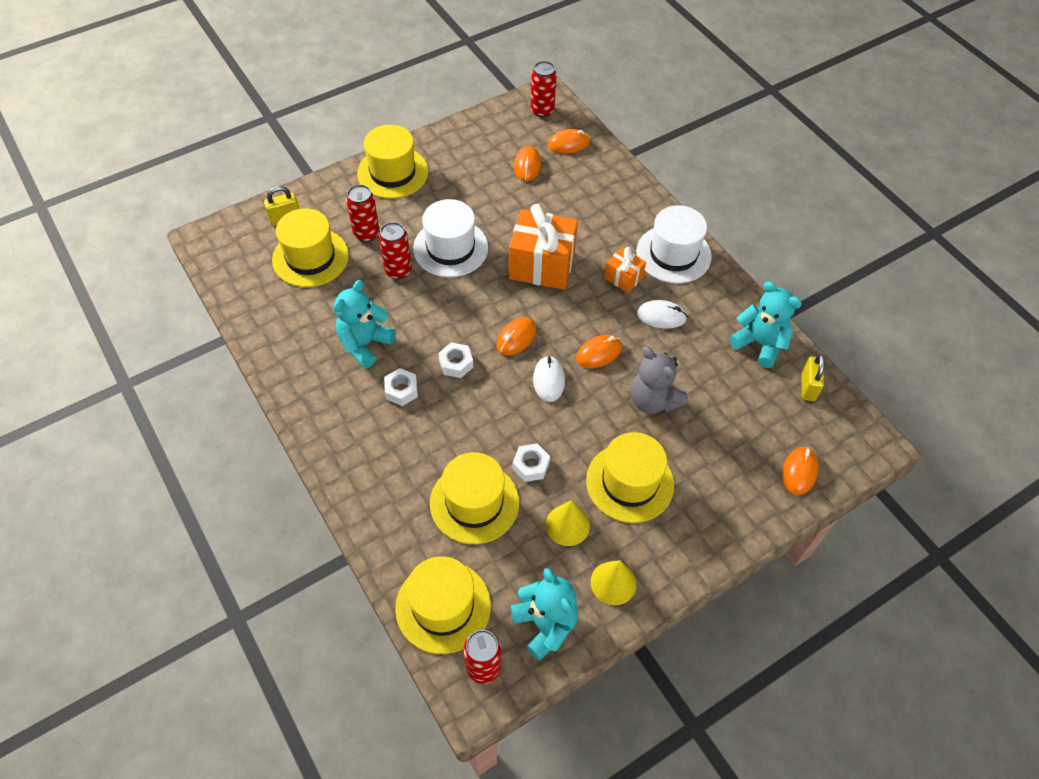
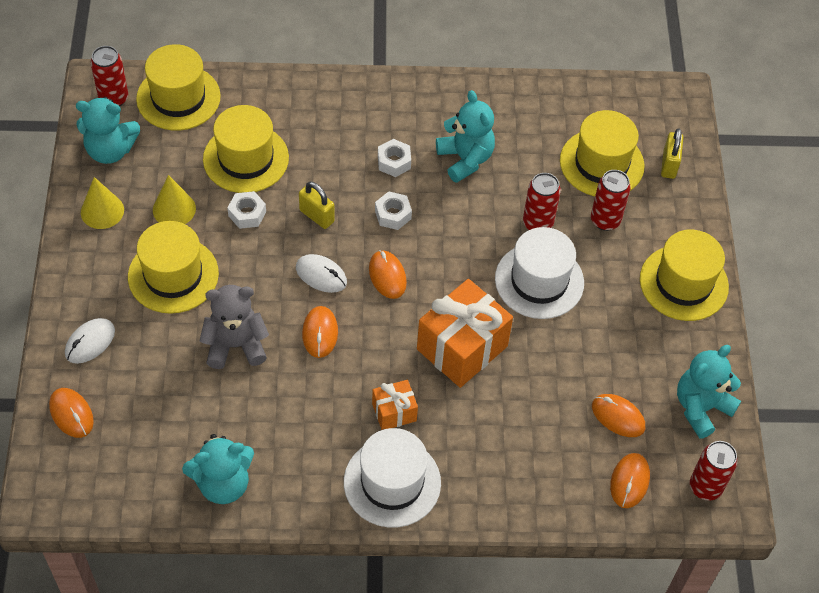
camera: 120 degrees right, 0 degrees up
(487, 131) = (701, 408): none -> turquoise teddy bear
(661, 316) = (322, 415): white mouse -> white mouse (90, 342)
(808, 387) = (143, 490): yellow padlock -> yellow padlock (317, 216)

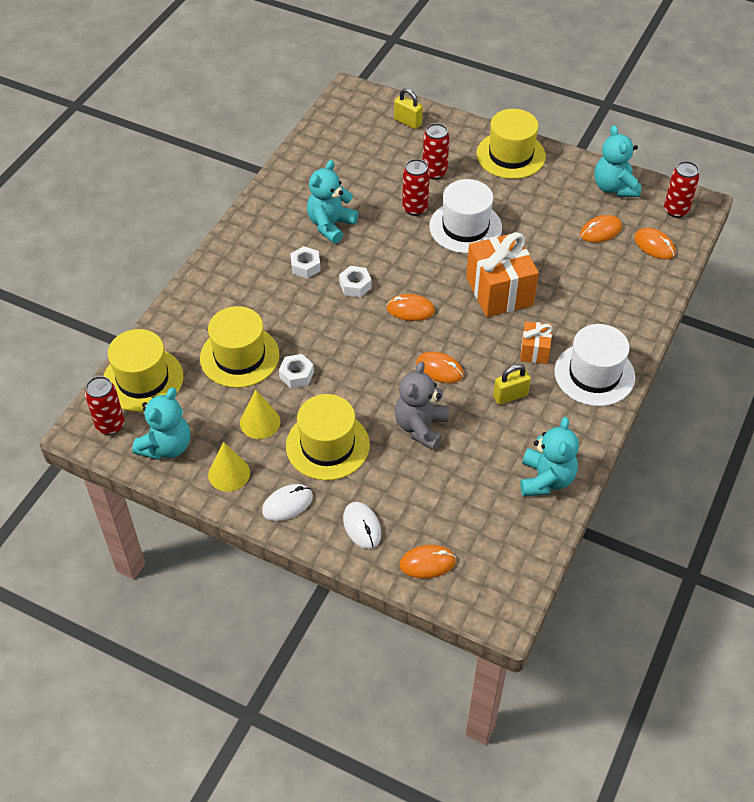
camera: 60 degrees left, 5 degrees down
(317, 216) = (327, 331): yellow padlock -> yellow padlock (510, 396)
(321, 275) = (385, 349): white mouse -> white mouse (287, 504)
(465, 159) = (330, 225): turquoise teddy bear -> turquoise teddy bear turned 60 degrees counterclockwise
(601, 163) = (383, 154): yellow hat -> none

